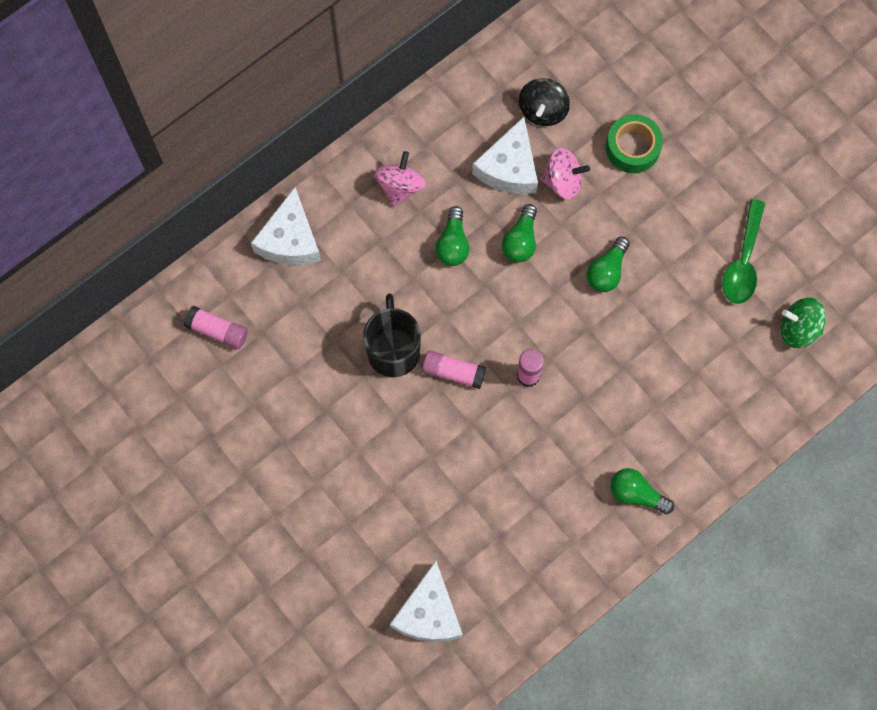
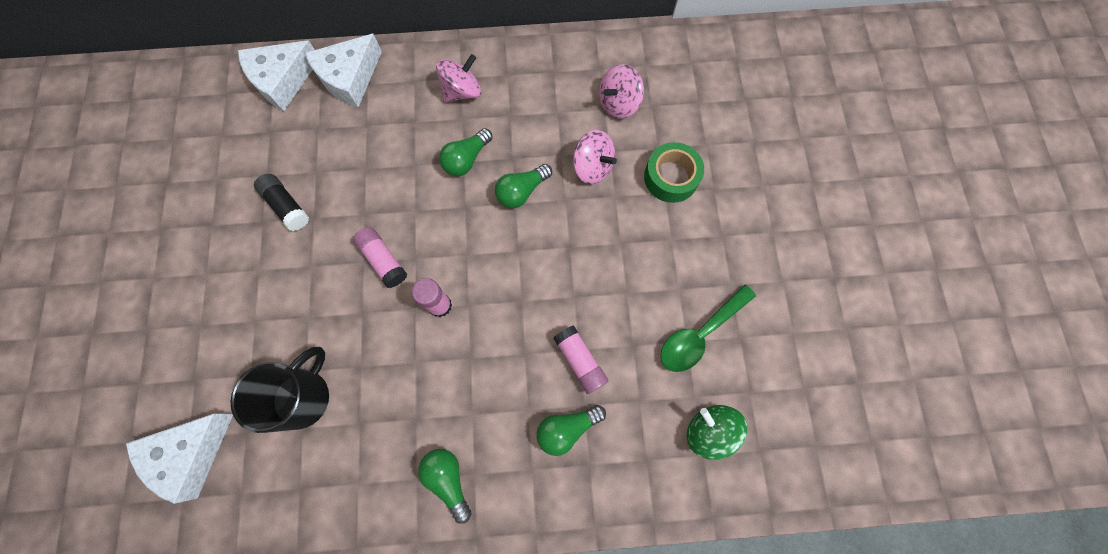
camera: 35 degrees right, 0 degrees up
(217, 331) = (241, 109): pink glue stick -> pink glue stick (580, 361)
(335, 384) = (287, 206): none -> black glue stick
(393, 349) = (353, 210): black mug -> black mug (303, 396)
(509, 167) = (557, 130): white cheese -> white cheese (283, 80)
(543, 110) = (618, 104): black spinning top -> pink spinning top
(607, 271) = (573, 263): green light bulb -> green light bulb (566, 428)

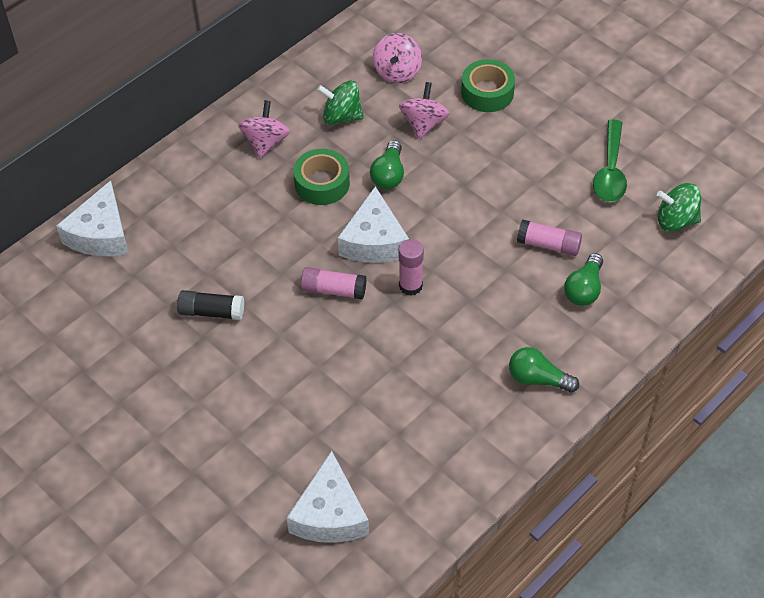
camera: 40 degrees left, 20 degrees down
(303, 396) = (374, 415): black mug -> none
(350, 78) = (159, 194): white cheese -> white cheese (374, 241)
(466, 159) = (322, 183): green light bulb -> green tape
(538, 112) = (341, 116): none -> green spinning top
(592, 167) = (423, 124): pink spinning top -> pink spinning top turned 75 degrees counterclockwise

